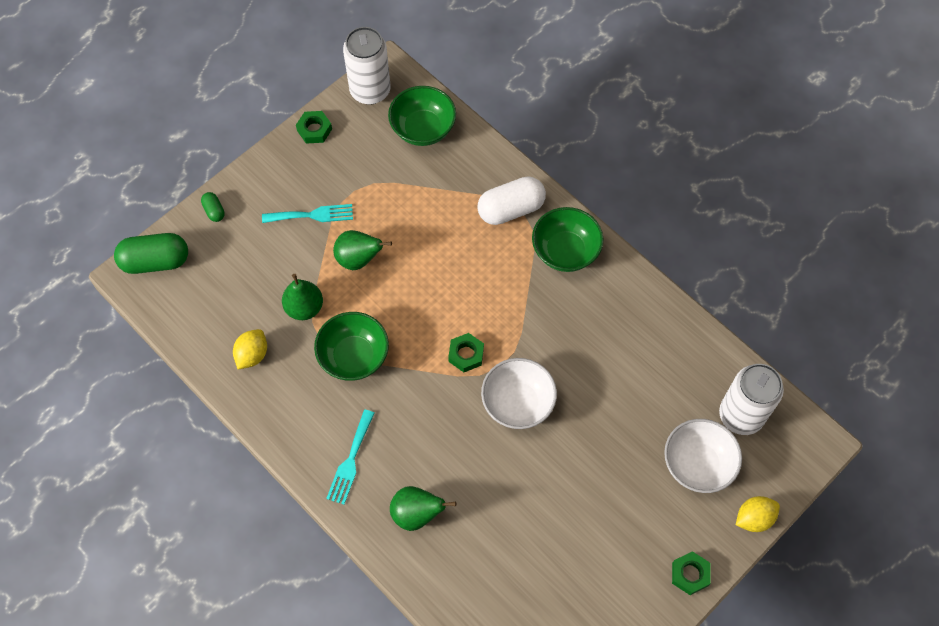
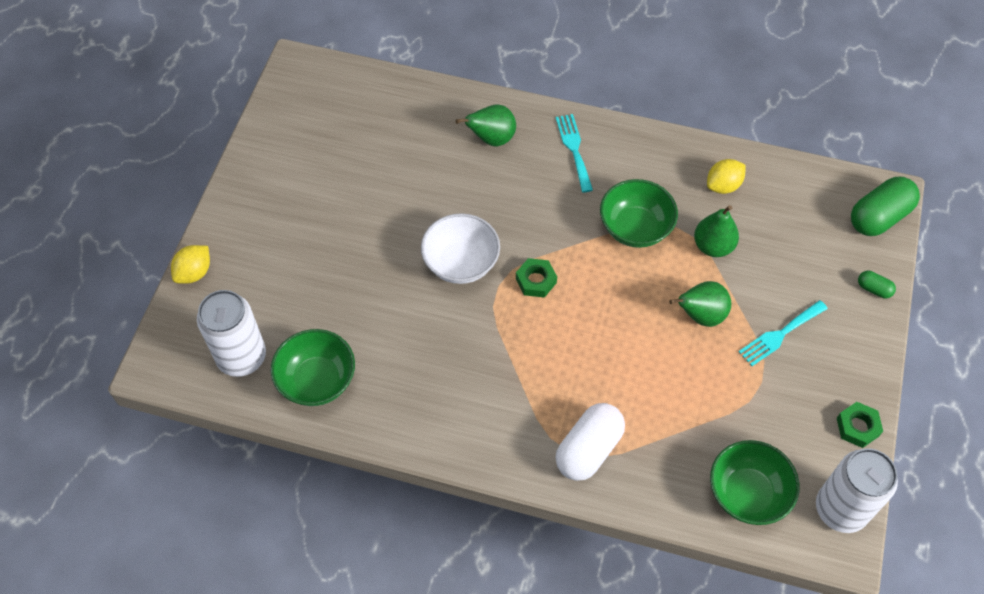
camera: 150 degrees right, 5 degrees down
(252, 355) = (723, 185): yellow lemon -> yellow lemon turned 60 degrees clockwise
(565, 251) = (503, 433): green bowl -> green bowl (317, 380)
(690, 574) = (235, 203): green nut -> none
(697, 464) = (266, 292): white bowl -> none

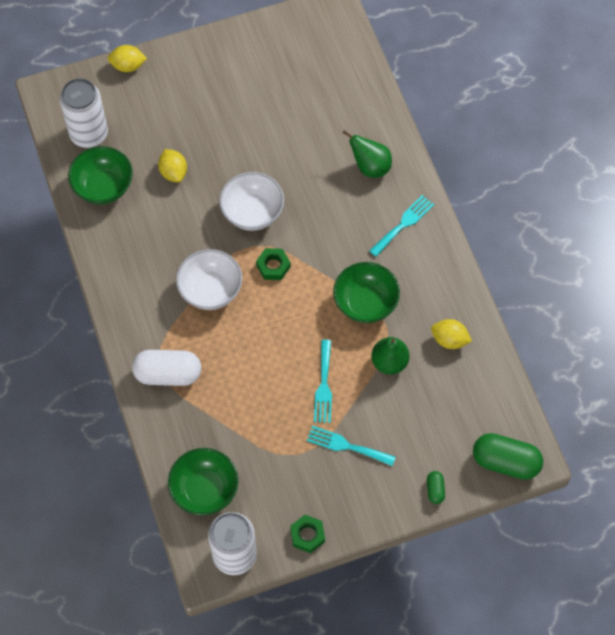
camera: 55 degrees right, 5 degrees up
(356, 305) = (173, 172): none -> yellow lemon
(520, 352) = (210, 290): none -> white bowl
(700, 315) = (324, 385): green pear -> turquoise fork

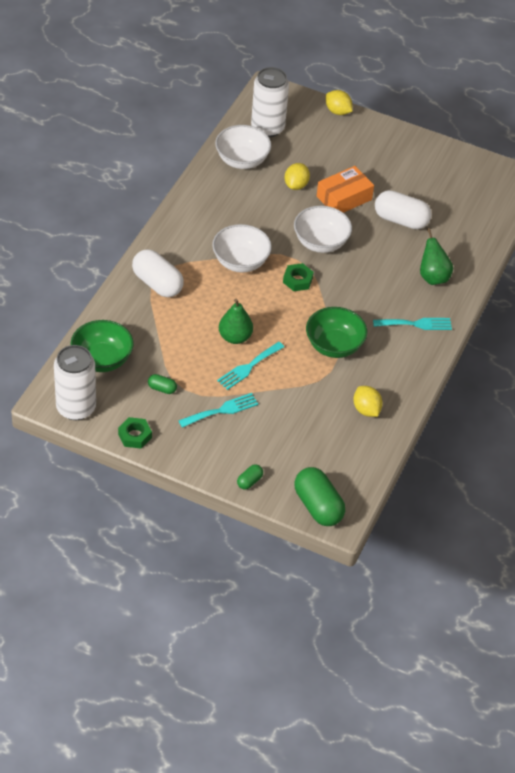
camera: 40 degrees right, 15 degrees down
(103, 186) = (242, 160): green bowl -> white bowl
(224, 151) = (344, 198): none -> orange box
(280, 471) = (162, 389): none -> green capsule
(290, 133) = (401, 220): none -> white capsule
(346, 446) = (221, 410): turquoise fork -> turquoise fork turned 90 degrees clockwise
(389, 362) = (309, 389): green pear -> green pear (235, 337)

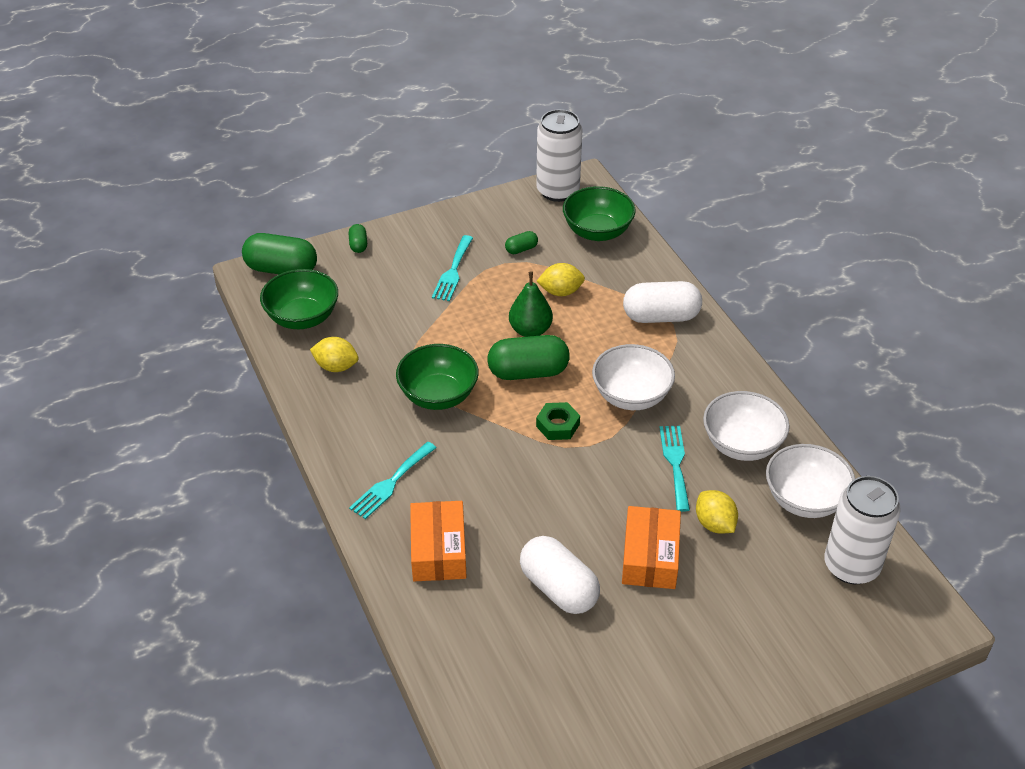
camera: 135 degrees right, 5 degrees down
(135, 436) = (488, 207): green nut -> none
(248, 367) = (482, 318): turquoise fork -> turquoise fork (675, 463)
(271, 317) = (528, 372): none -> green capsule
(320, 242) = (595, 483): white bowl -> white bowl (742, 444)
(337, 111) = (830, 671): yellow lemon -> yellow lemon (560, 292)
(347, 459) = (302, 317): none -> green bowl
(401, 220) = (559, 588): white capsule -> white capsule turned 75 degrees clockwise
(433, 277) = (438, 550): green pear -> orange box

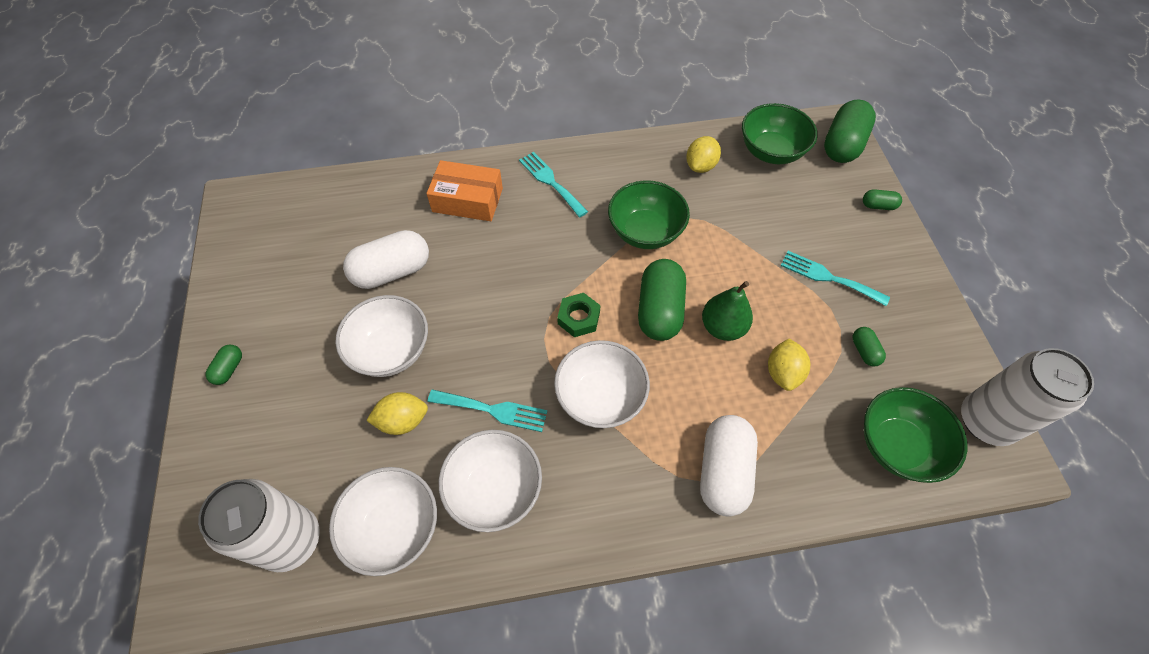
camera: 105 degrees right, 15 degrees up
(650, 557) = (391, 350): orange box -> white bowl
(730, 689) = (229, 369): none -> green capsule

